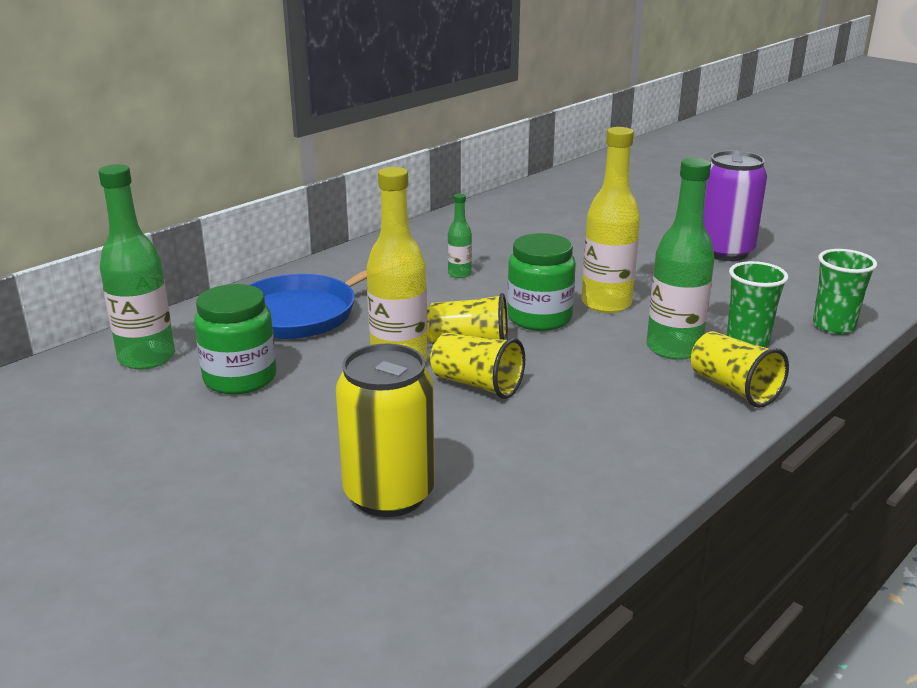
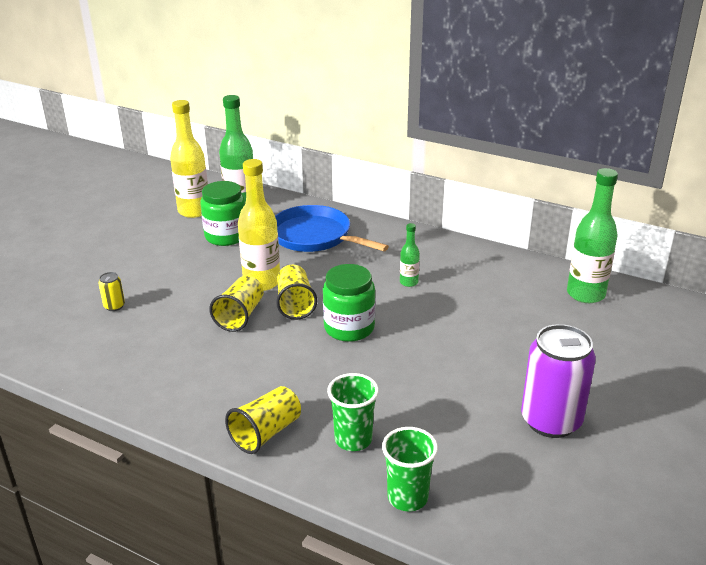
camera: 75 degrees right, 5 degrees up
(389, 494) = (114, 306): yellow can -> yellow can, size x0.42
(606, 304) = (390, 357): yellow bottle -> yellow bottle (194, 211)
(673, 348) = (322, 398): green bottle -> green bottle (585, 294)

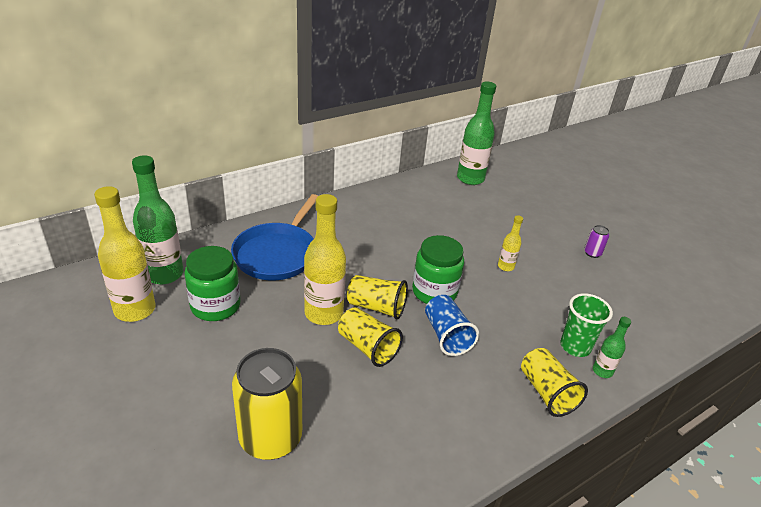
camera: 65 degrees left, 5 degrees up
(114, 306) = (270, 438): yellow can -> yellow can, size x2.38
(293, 352) = (447, 335): none -> blue cup
(314, 236) = (277, 254): blue pan -> blue pan turned 45 degrees counterclockwise
(407, 497) = (645, 346): green cup -> none
(409, 282) = (395, 237): green bottle -> green bottle (602, 371)
(442, 361) = (505, 266): none -> yellow bottle
(551, 421) = (592, 253): purple can -> purple can, size x0.42

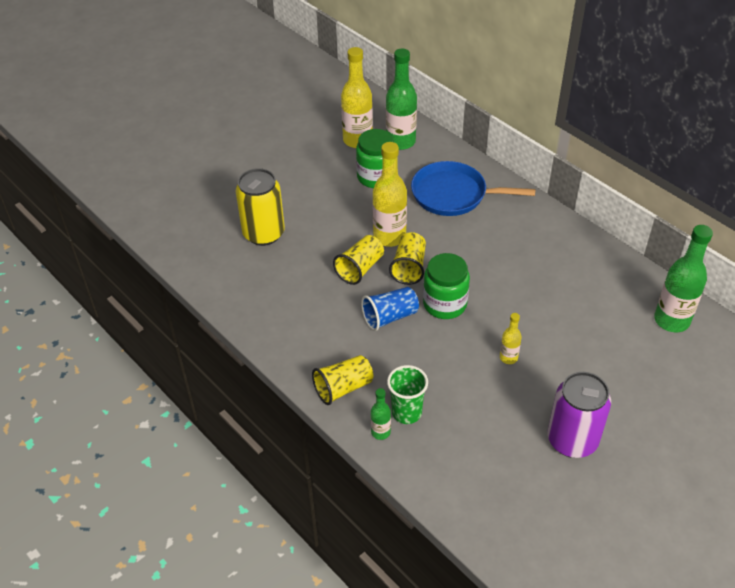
camera: 85 degrees right, 10 degrees up
(592, 253) = (572, 440): purple can -> purple can, size x2.38

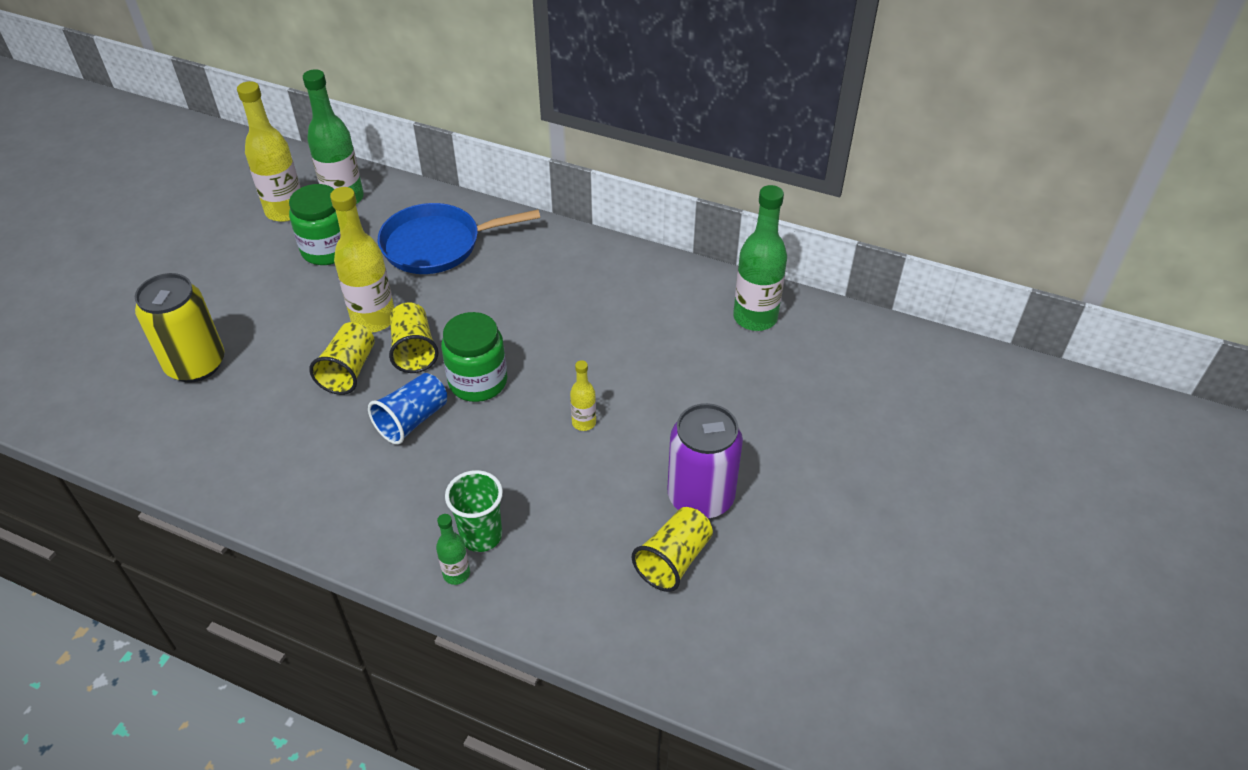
camera: 25 degrees left, 0 degrees up
(343, 388) = (383, 533): yellow cup -> yellow cup (673, 560)

